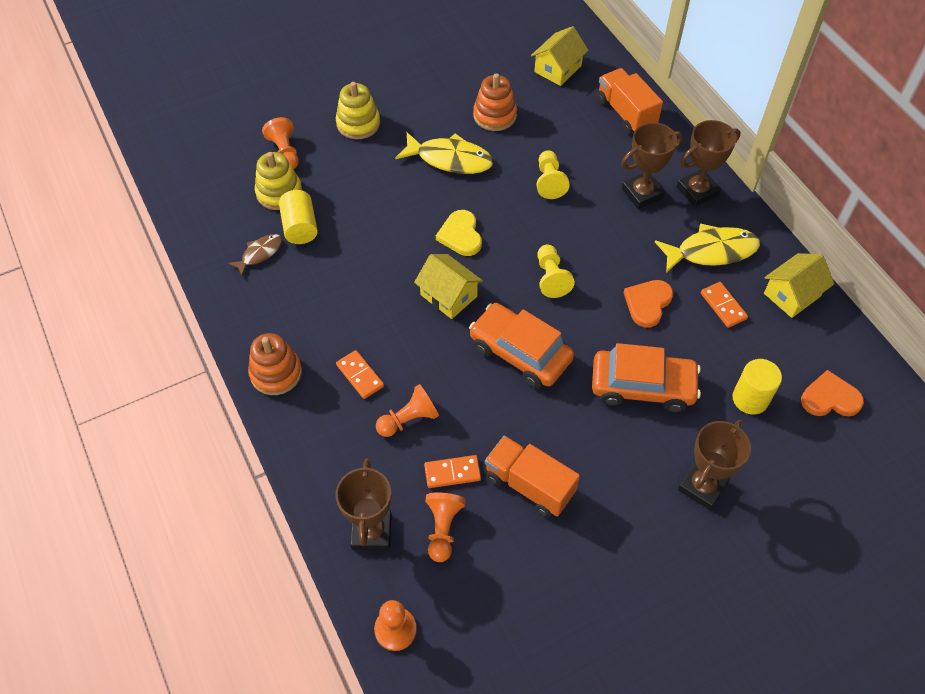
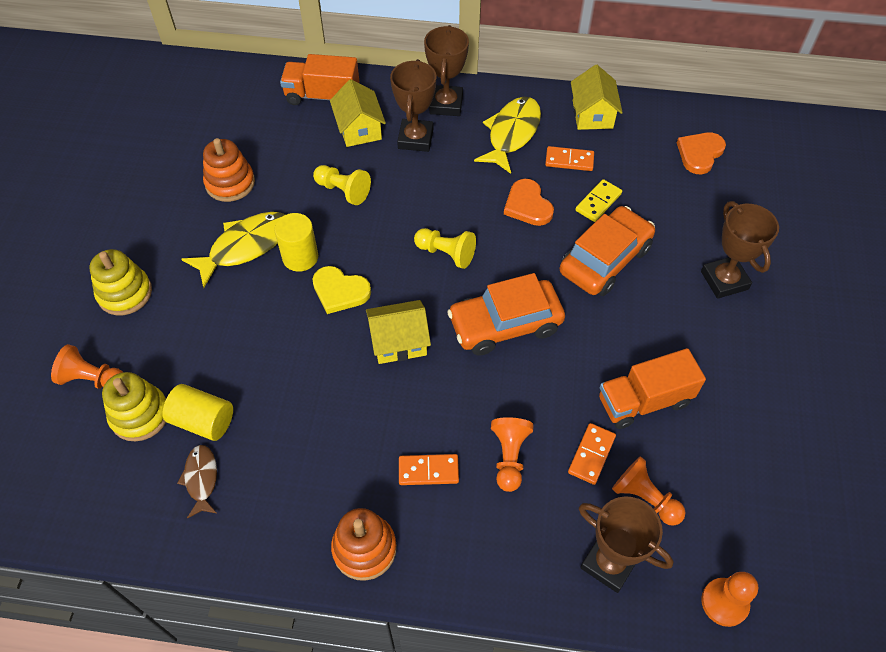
camera: 55 degrees left, 0 degrees up
(558, 69) = (226, 108): yellow house -> yellow house (359, 129)
(698, 350) = (598, 202): none -> yellow domino
(750, 399) = (666, 200): yellow cylinder -> yellow cylinder (300, 257)

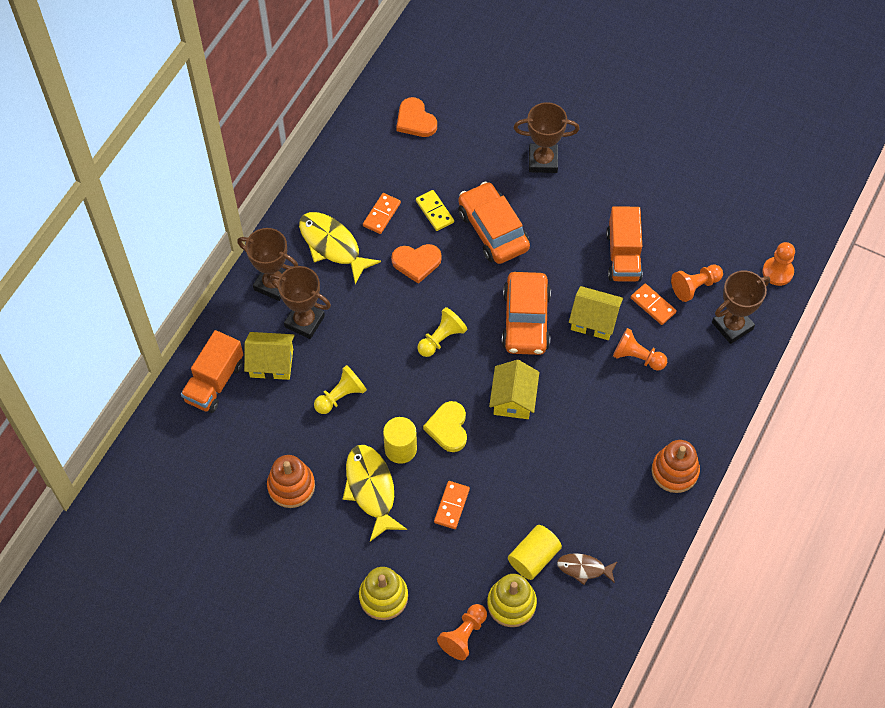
camera: 70 degrees left, 5 degrees up
(340, 291) = (448, 428): yellow heart -> yellow heart turned 135 degrees clockwise
(428, 470) = (630, 412): orange domino -> orange domino (451, 506)
(592, 114) = (337, 177): yellow house -> yellow house (594, 320)

